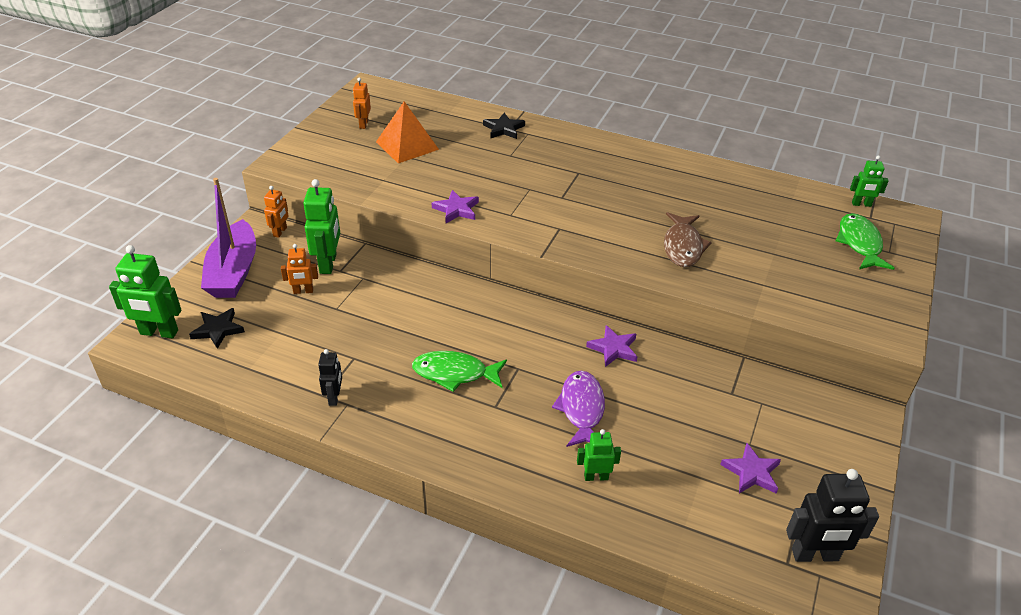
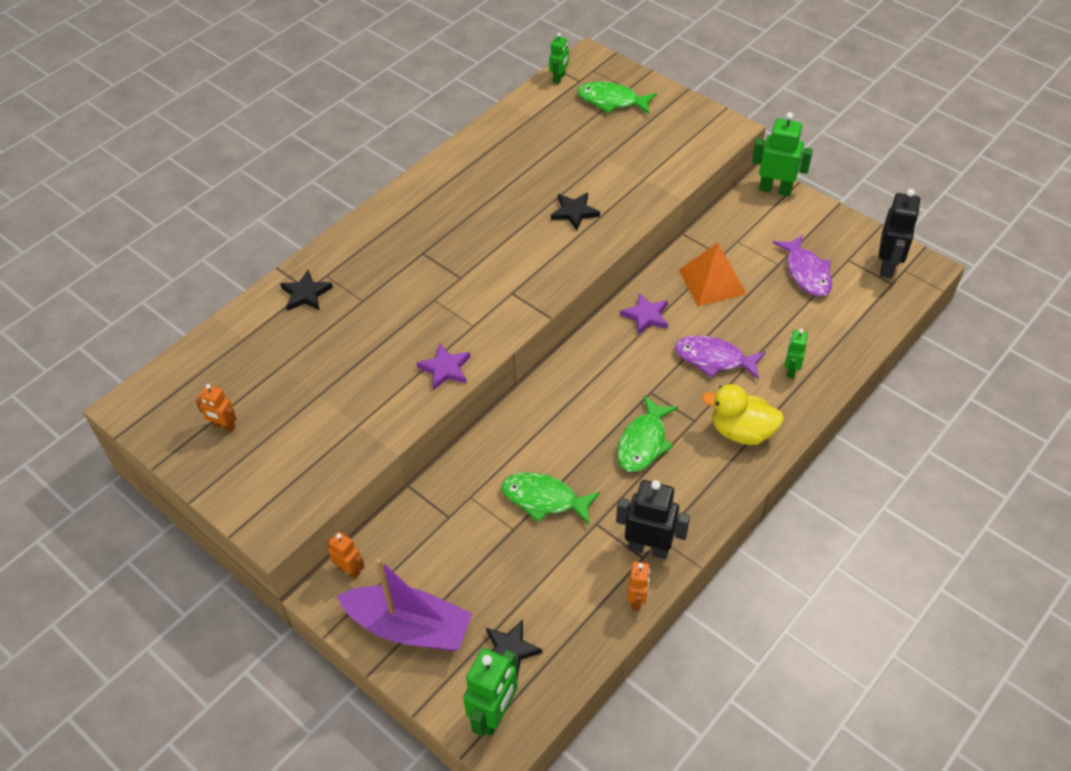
camera: 70 degrees left, 10 degrees up
(303, 291) = (472, 557): orange robot -> orange robot (637, 599)
(328, 263) = (432, 526): green robot -> green robot (775, 189)
(334, 397) = (648, 548): black robot -> black robot, size x1.74
(371, 320) = (544, 499): none -> green fish
(407, 145) = (295, 390): orange pyramid -> orange pyramid (712, 281)
(494, 446) = (741, 431): none -> yellow duck
(683, 246) = (574, 212): brown fish -> black star
(751, 472) = (806, 273): purple star -> purple fish

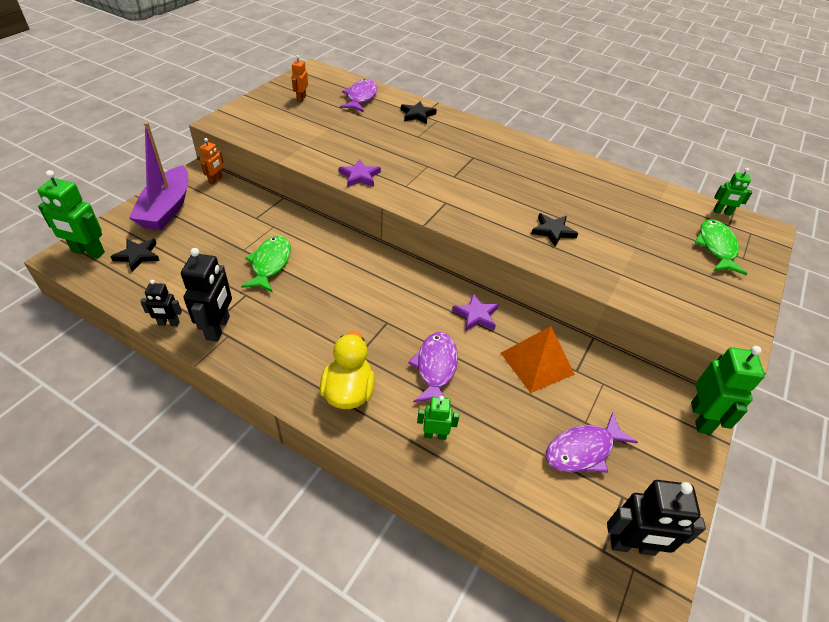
camera: 75 degrees right, 5 degrees down
(240, 353) = (361, 97): none -> purple fish
(637, 599) = (168, 323): orange robot -> black robot
(643, 442) = (329, 320): green fish -> none

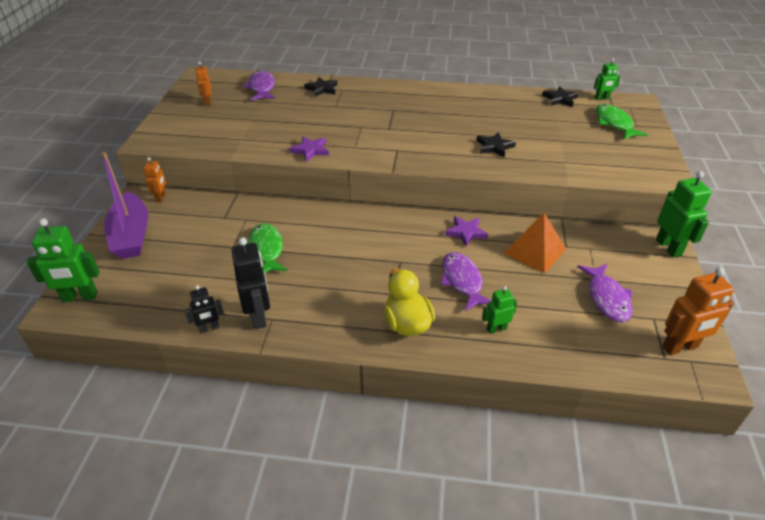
camera: 20 degrees left, 5 degrees down
(138, 256) = (134, 284): black star -> black star (560, 99)
(583, 450) = (607, 298): purple fish -> purple fish turned 45 degrees counterclockwise
(632, 545) = (680, 347): black robot -> orange robot

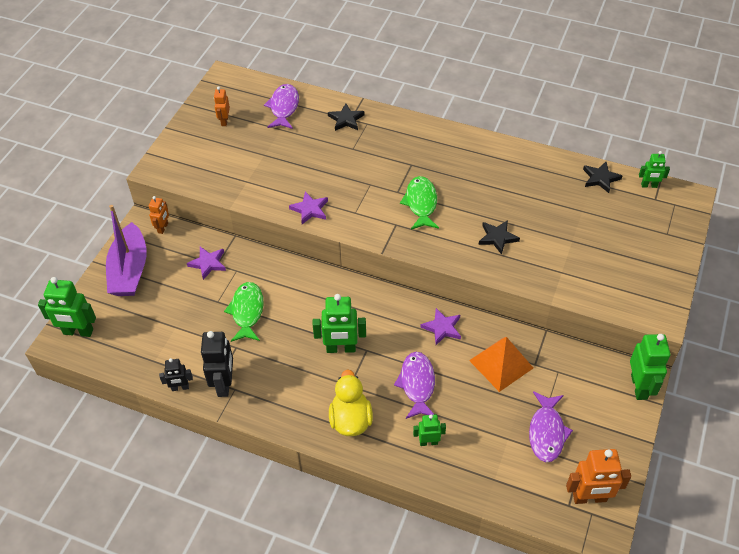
camera: 15 degrees right, 10 degrees up
(215, 218) = (208, 263): none -> purple star
(373, 264) = (341, 348): none -> green robot
(614, 123) = (643, 226): green fish -> green fish (421, 203)

